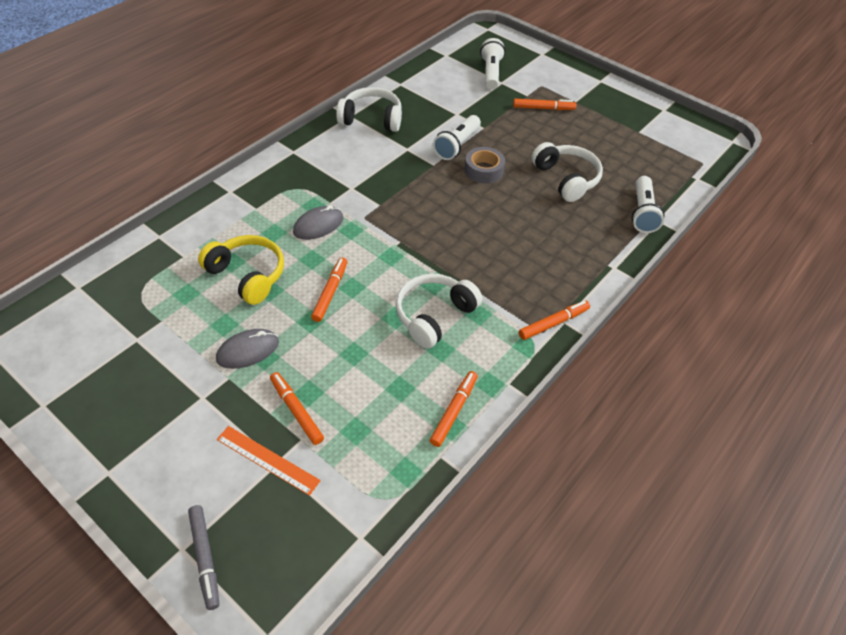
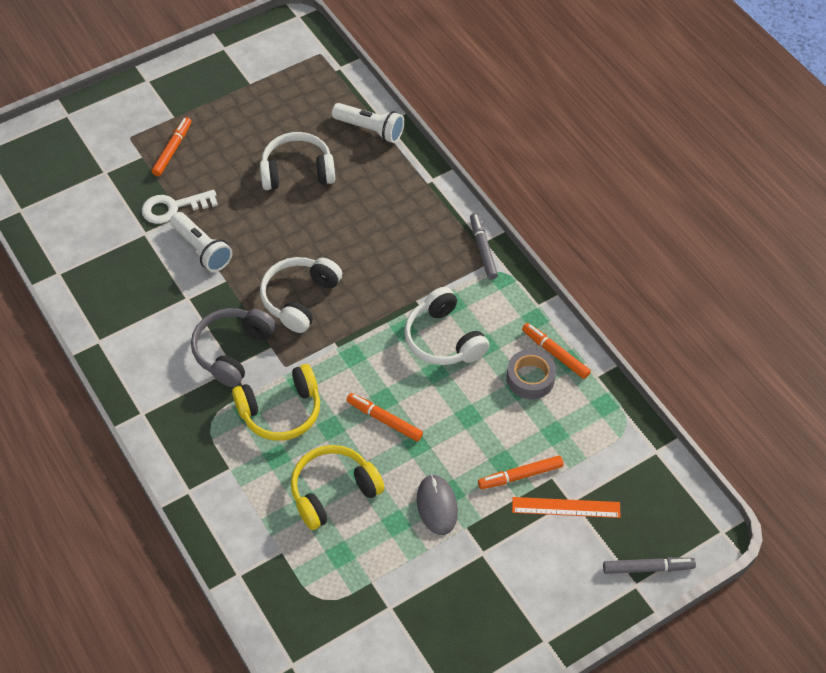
camera: 70 degrees left, 5 degrees up
(267, 459) = (566, 507): orange ruler -> orange ruler turned 45 degrees clockwise
(318, 225) = (281, 411): grey mouse -> yellow headphones
(367, 184) = (232, 351): none -> grey headphones
(371, 119) = (115, 319): white headphones -> white headphones (299, 298)
(484, 170) = (254, 237): grey tape -> grey tape (530, 378)
(488, 121) = (173, 208): none -> white key
(491, 73) = (81, 176): white flashlight -> none
(553, 323) = (483, 249): orange marker -> grey marker

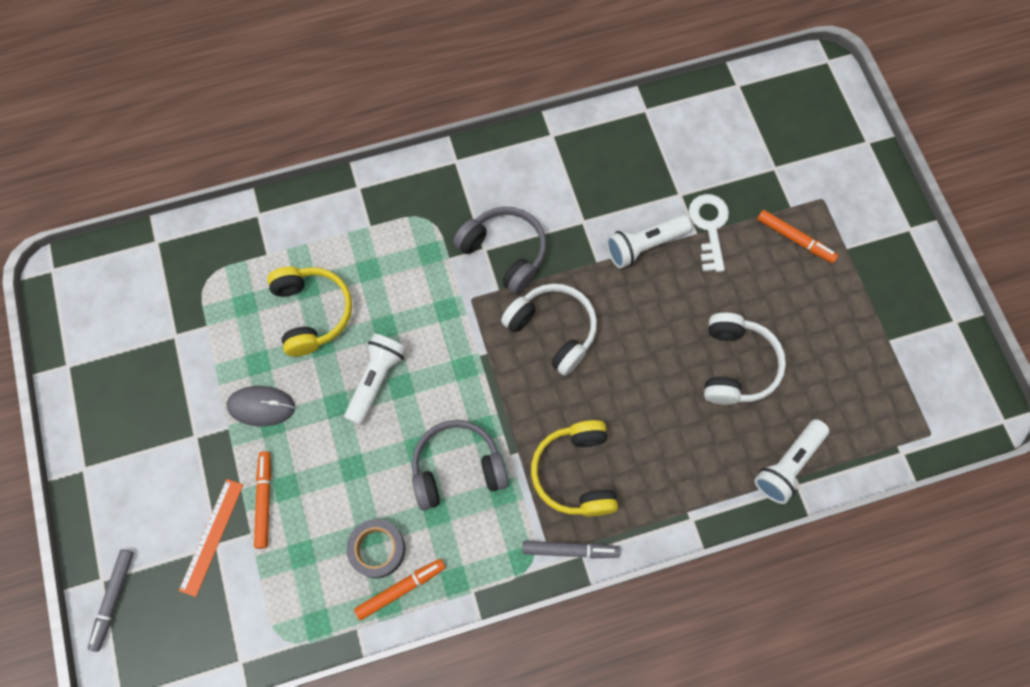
camera: 105 degrees right, 15 degrees up
(281, 411) = (418, 284): yellow headphones -> yellow headphones (575, 473)
(384, 420) = (376, 380): orange marker -> white flashlight
(443, 339) = (457, 468): white headphones -> grey headphones

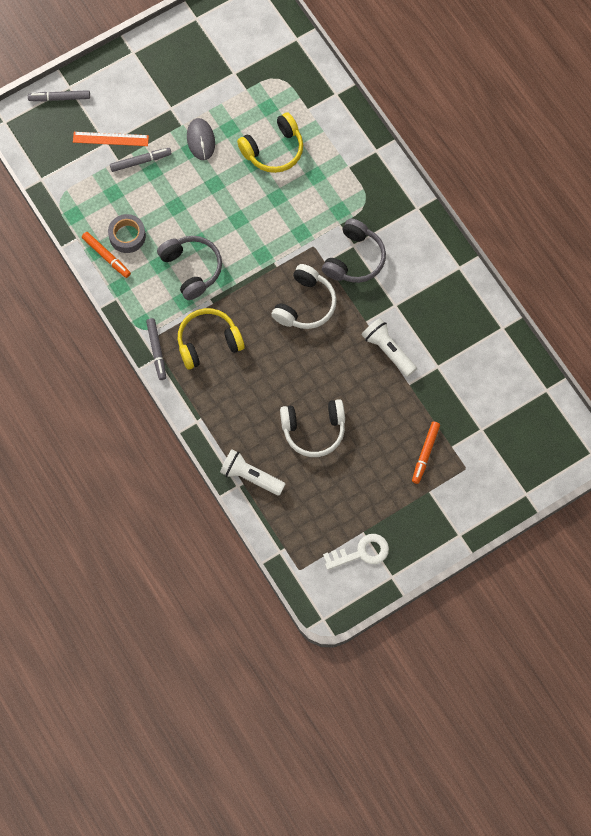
camera: 75 degrees right, 0 degrees up
(264, 500) = (140, 161): orange marker -> grey marker
(376, 380) = (237, 203): white flashlight -> none
(709, 227) = (417, 392): white key -> white key (361, 552)

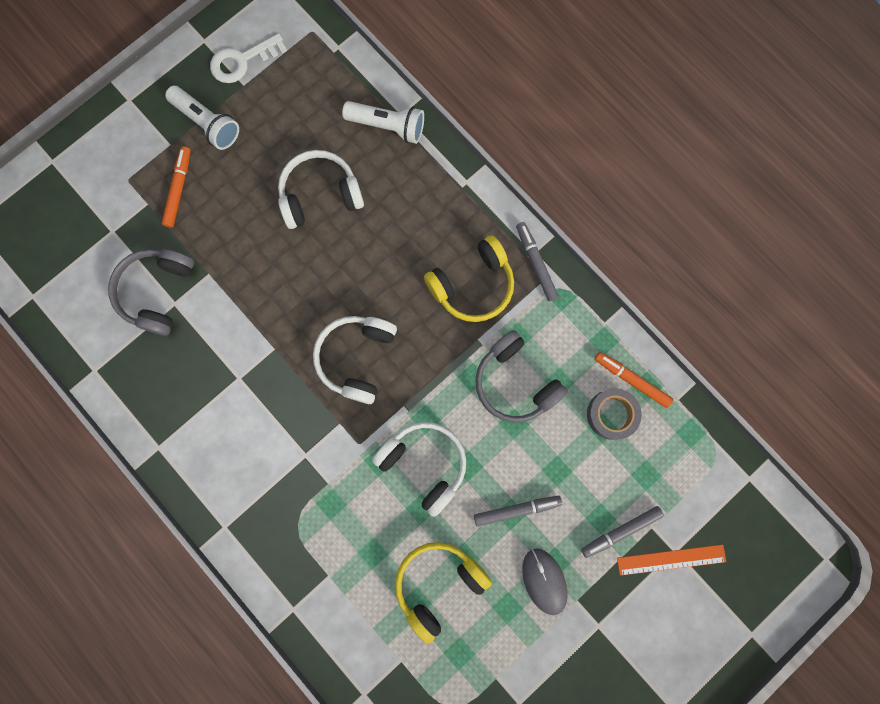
camera: 170 degrees right, 10 degrees up
(59, 98) = (760, 613): grey marker -> grey marker (516, 510)
(269, 226) = (424, 464): none -> white headphones
(354, 259) = (300, 435): grey headphones -> grey headphones (157, 292)
(388, 350) = (240, 313): white flashlight -> white flashlight (207, 123)

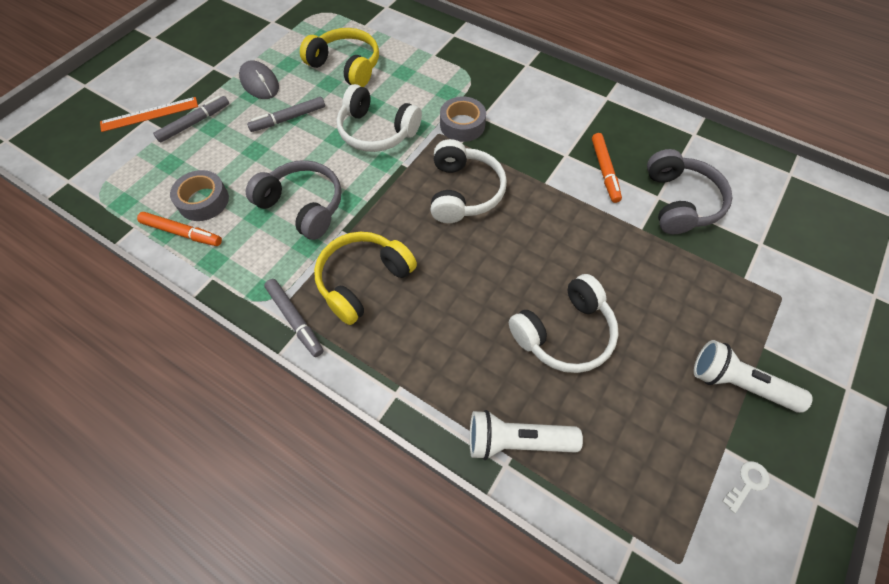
camera: 165 degrees right, 20 degrees down
(179, 189) = (722, 300): orange marker -> orange marker (604, 171)
(242, 61) = (747, 483): white key -> white key, size x0.53
(330, 449) = (462, 125): none -> grey tape
(438, 583) = (346, 66): yellow headphones -> yellow headphones turned 90 degrees counterclockwise

